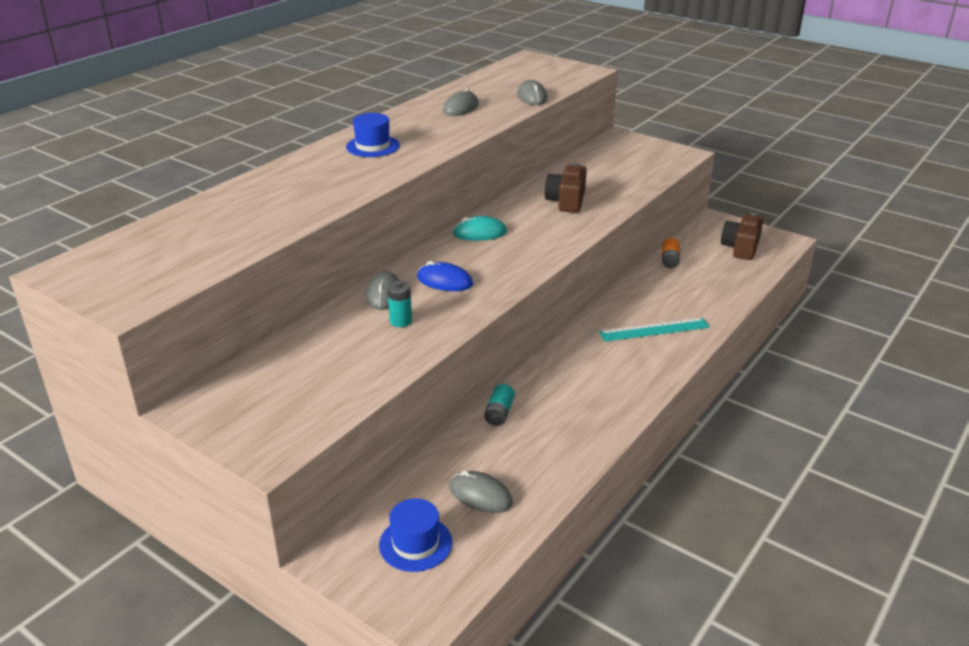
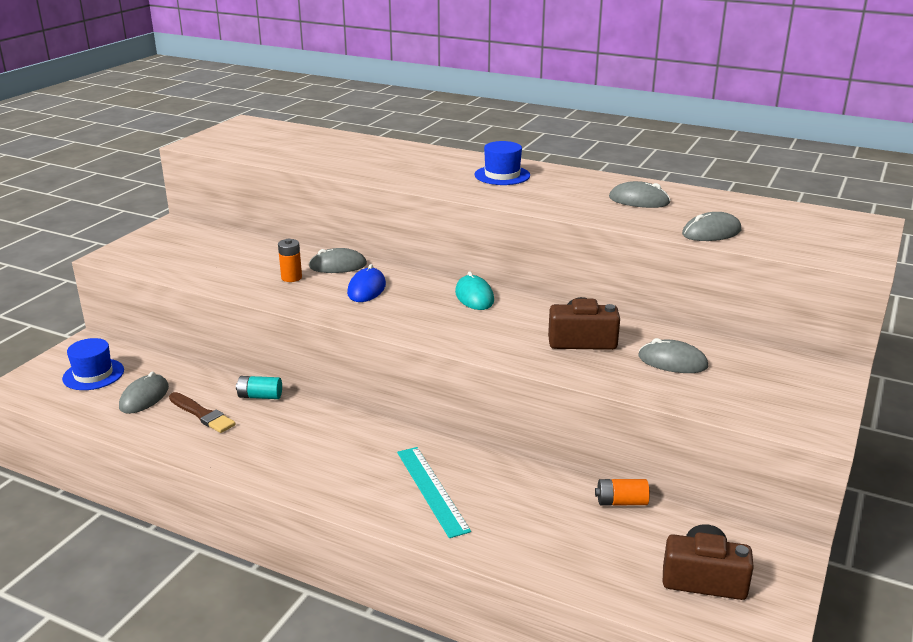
camera: 80 degrees right, 5 degrees down
(400, 321) = (291, 277): turquoise battery -> orange battery
(524, 450) = (202, 414): none -> brown brush
(602, 177) = (672, 361): none -> grey mouse

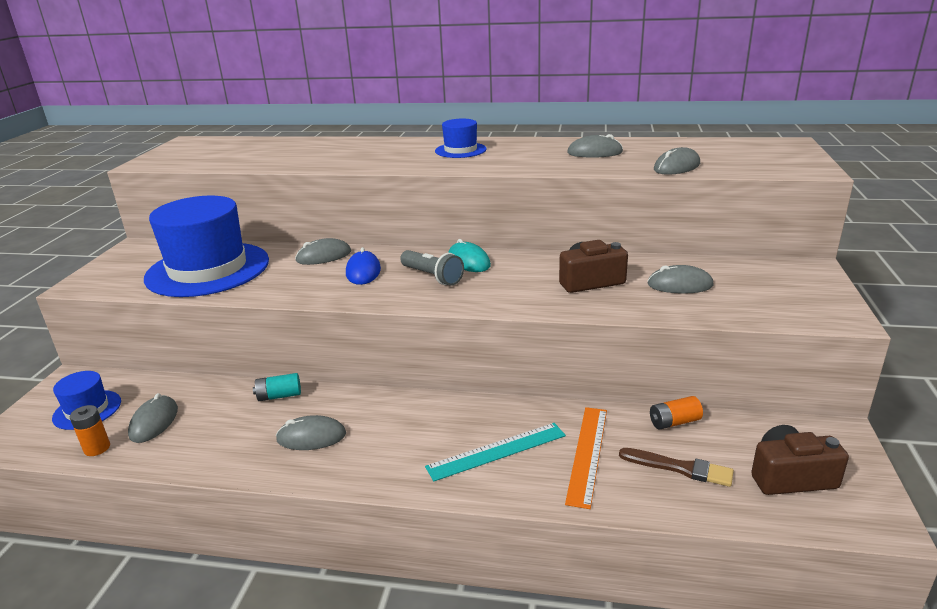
camera: 15 degrees left, 0 degrees up
(202, 414) = (225, 426): brown brush -> brown brush (679, 468)
(226, 260) = (208, 269): none -> blue hat
(272, 440) = (311, 437): none -> grey mouse
(291, 277) = (283, 274): orange battery -> orange battery (97, 448)
(429, 306) = (432, 277): none -> grey flashlight
(432, 490) = (497, 451): turquoise ruler -> turquoise ruler turned 75 degrees counterclockwise
(516, 512) = (587, 454): none -> orange ruler

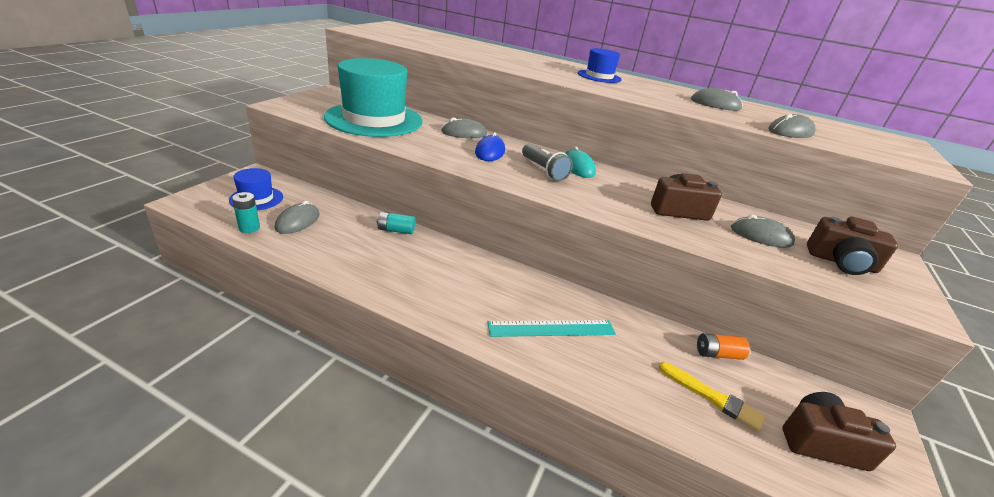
camera: 10 degrees right, 5 degrees up
(97, 448) = (249, 228): orange battery -> turquoise battery
(208, 269) = (374, 119): blue hat -> turquoise hat
(311, 437) = (407, 269): grey mouse -> none
(587, 454) = (630, 357): orange ruler -> none
(679, 468) = (712, 397): brown brush -> yellow brush
(762, 290) = (841, 262): none -> brown camera

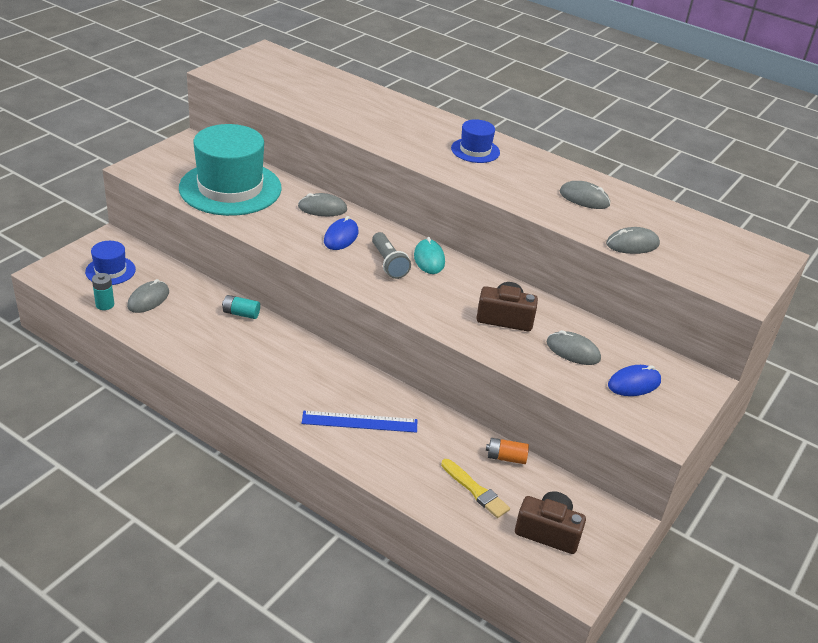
camera: 10 degrees right, 5 degrees up
(552, 328) = (359, 422): turquoise ruler -> blue ruler
(841, 262) = (634, 383): brown camera -> blue mouse

